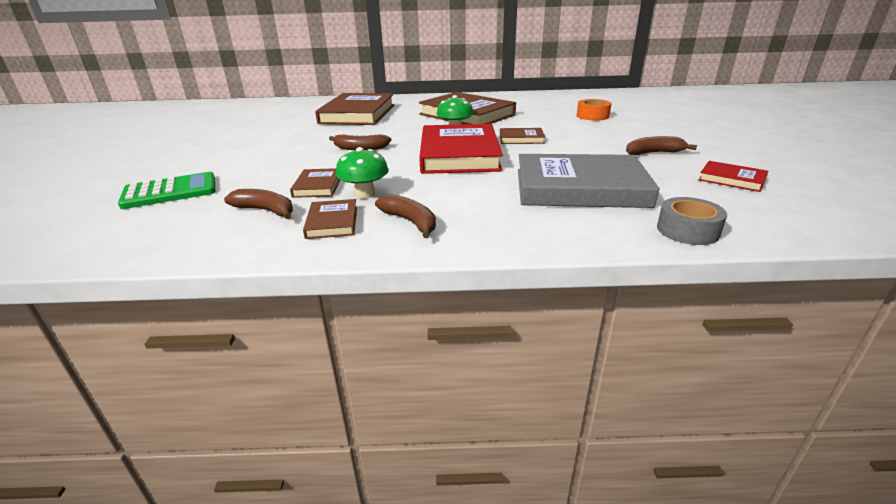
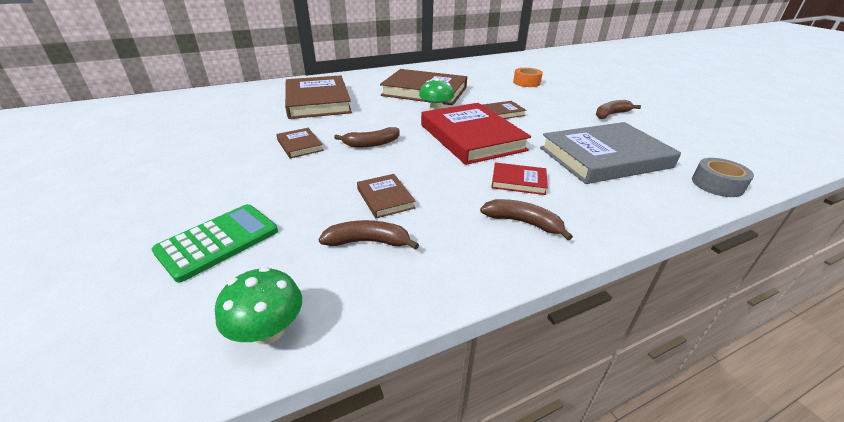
camera: 25 degrees left, 5 degrees up
(332, 222) = (454, 240): brown book -> brown book (300, 145)
(365, 194) = (443, 199): green mushroom -> green mushroom (268, 331)
(731, 179) = (685, 132): red book -> red book (518, 181)

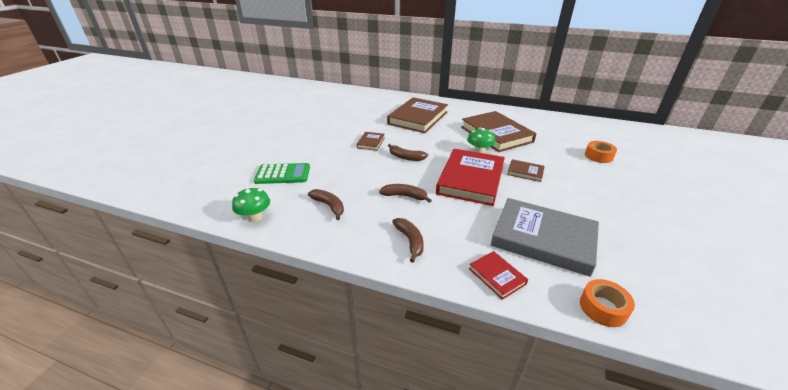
camera: 45 degrees right, 0 degrees up
(385, 198) = (366, 190): brown book -> none
(518, 181) = (449, 220): red book -> red book (497, 276)
(611, 114) = (626, 214): brown banana -> brown banana (405, 196)
(717, 184) = (603, 308): grey tape -> orange tape

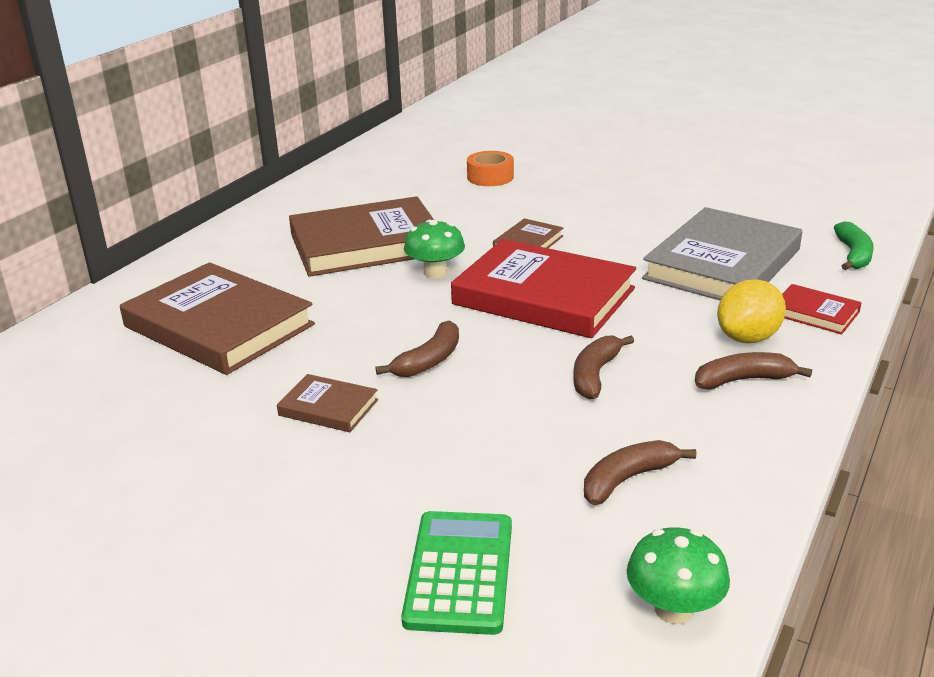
camera: 80 degrees left, 5 degrees down
(454, 245) = (748, 338): none -> yellow lemon
(497, 276) = (815, 313): red book -> red book turned 60 degrees clockwise
(603, 308) = (853, 255): orange tape -> green banana

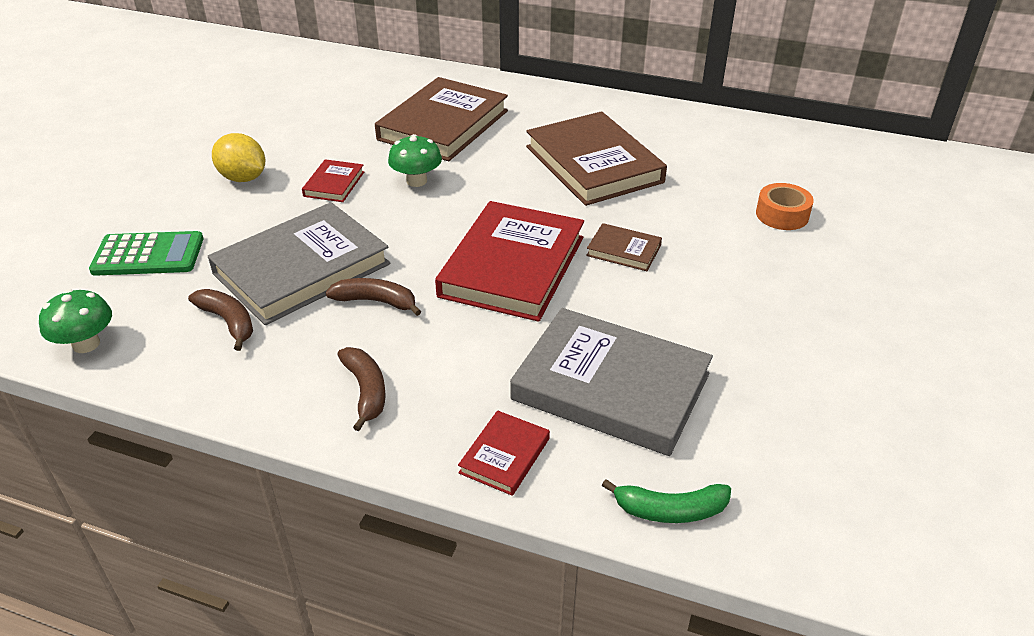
camera: 80 degrees right, 10 degrees up
(328, 407) = (334, 184): brown book -> red book
(429, 360) = (397, 217): brown banana -> none
(435, 272) = (547, 205): green mushroom -> green mushroom (416, 181)
(523, 427) = (302, 269): none -> grey book
(748, 338) = (445, 398): yellow lemon -> yellow lemon (243, 178)

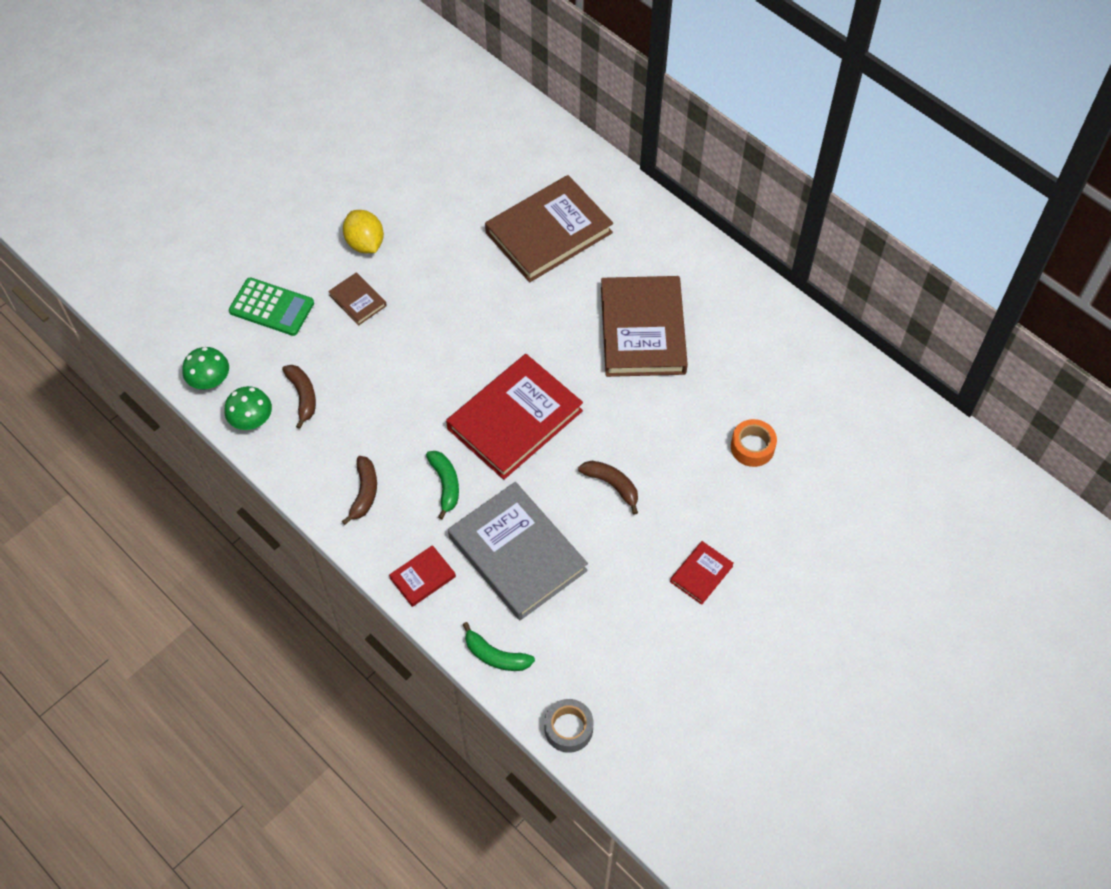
camera: 25 degrees right, 20 degrees up
(302, 269) = (369, 363): grey book -> none
(334, 184) = (429, 277): red book -> red book (701, 574)
(376, 301) = (405, 416): brown banana -> brown banana (612, 485)
(416, 181) = (493, 297): green mushroom -> green mushroom (252, 420)
(470, 349) = (445, 484): none -> green banana
(623, 250) = (604, 436): brown book -> brown book (358, 300)
(840, 561) = (568, 728): none -> grey tape

